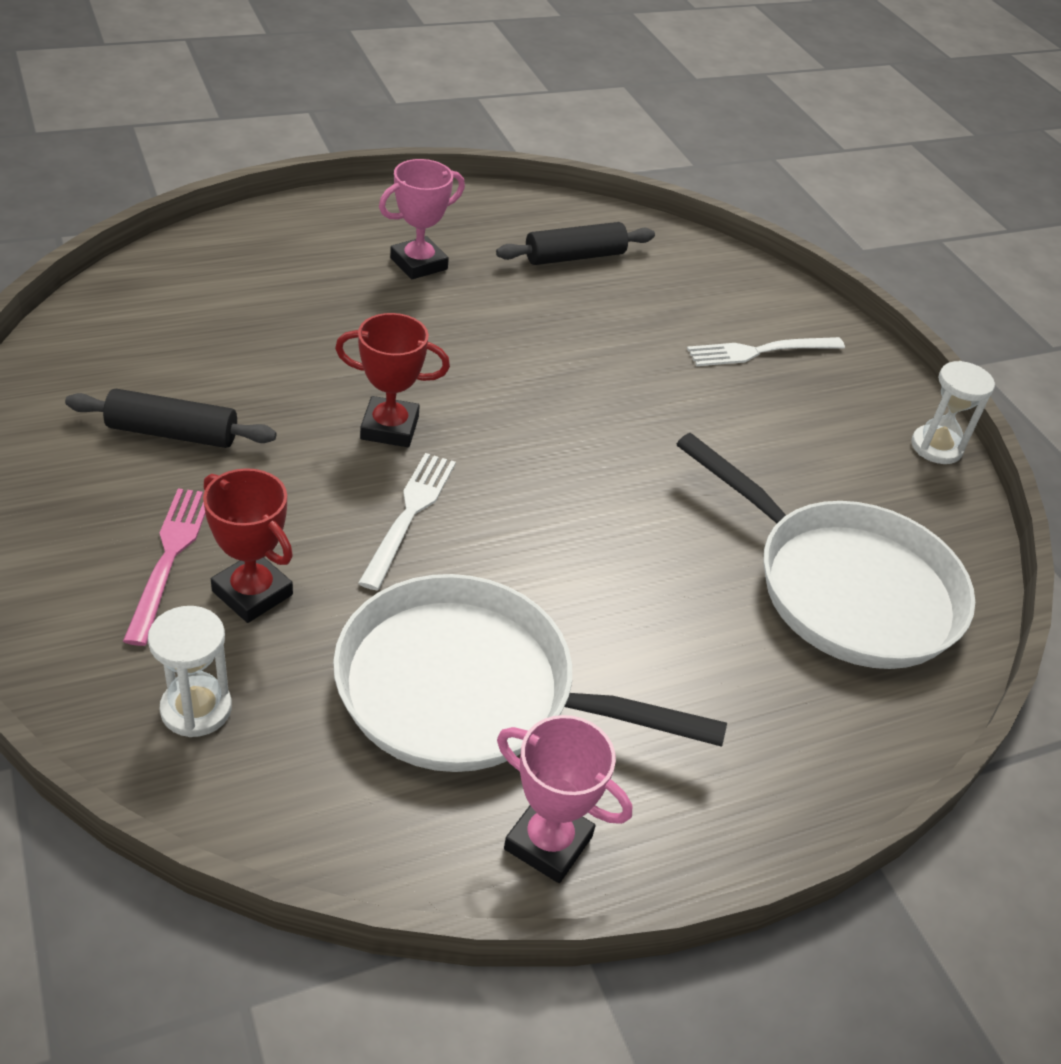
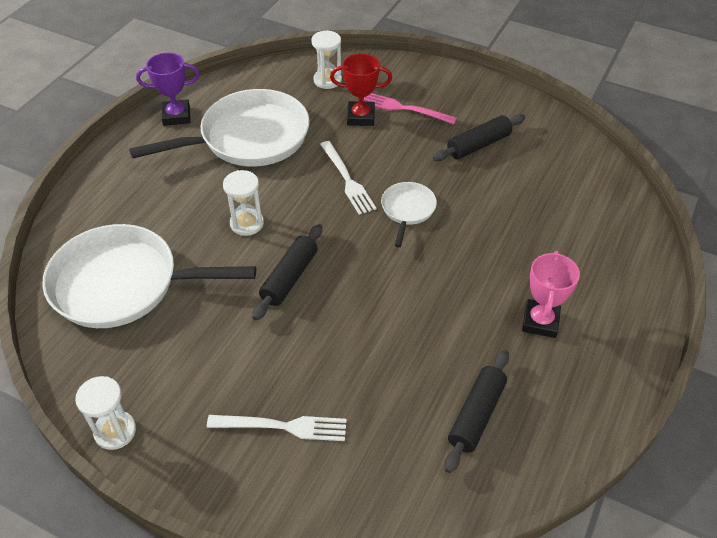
camera: 145 degrees right, 5 degrees up
(170, 557) = (404, 108): pink fork -> pink fork turned 150 degrees clockwise
(389, 428) = (407, 210): red trophy -> white pan
(548, 843) = (176, 116): pink trophy -> purple trophy
(613, 553) = (247, 223): none -> white hourglass
(624, 456) = (289, 277): none -> black rolling pin
(760, 351) = (283, 426): white fork -> white fork turned 60 degrees clockwise

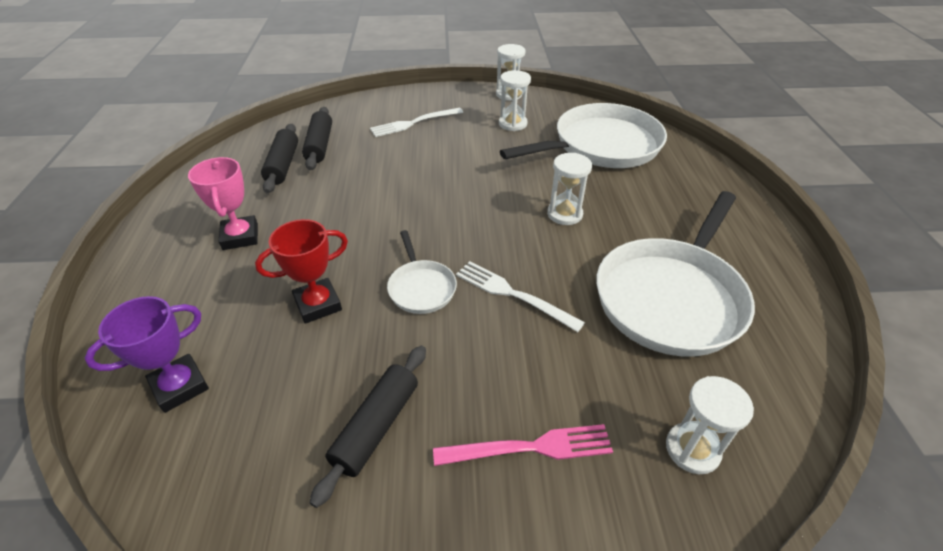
camera: 150 degrees right, 5 degrees down
(171, 364) = (512, 124): none -> white hourglass
(176, 116) = (780, 288): purple trophy -> purple trophy (180, 386)
(289, 277) = (485, 191): black rolling pin -> black rolling pin (319, 145)
(360, 117) = (577, 396): red trophy -> red trophy (318, 304)

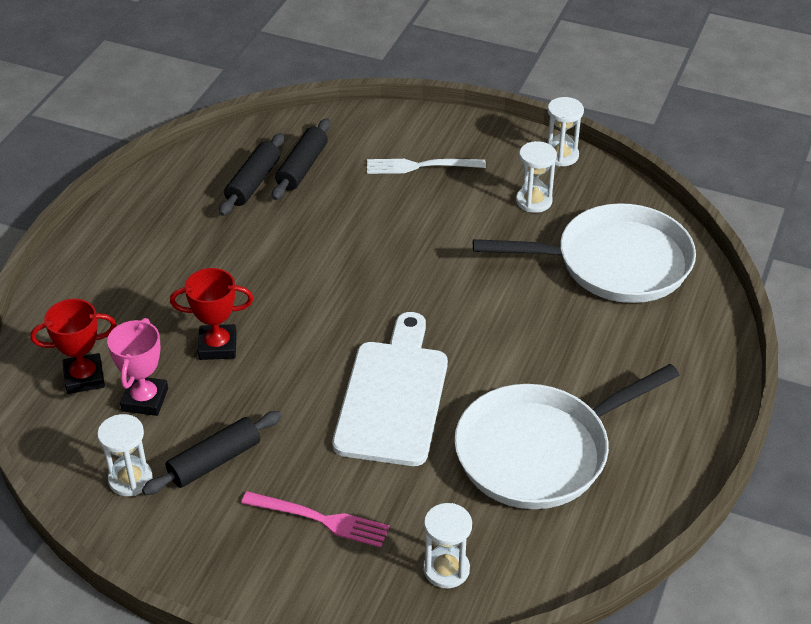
camera: 25 degrees right, 0 degrees up
(180, 386) = (84, 378): purple trophy -> red trophy
(240, 236) = (180, 255): pink trophy -> pink trophy (145, 400)
(421, 287) = (314, 361): white pan -> none
(513, 294) = (393, 396): white fork -> white cutting board
(564, 214) = (505, 333): white hourglass -> white hourglass (130, 479)

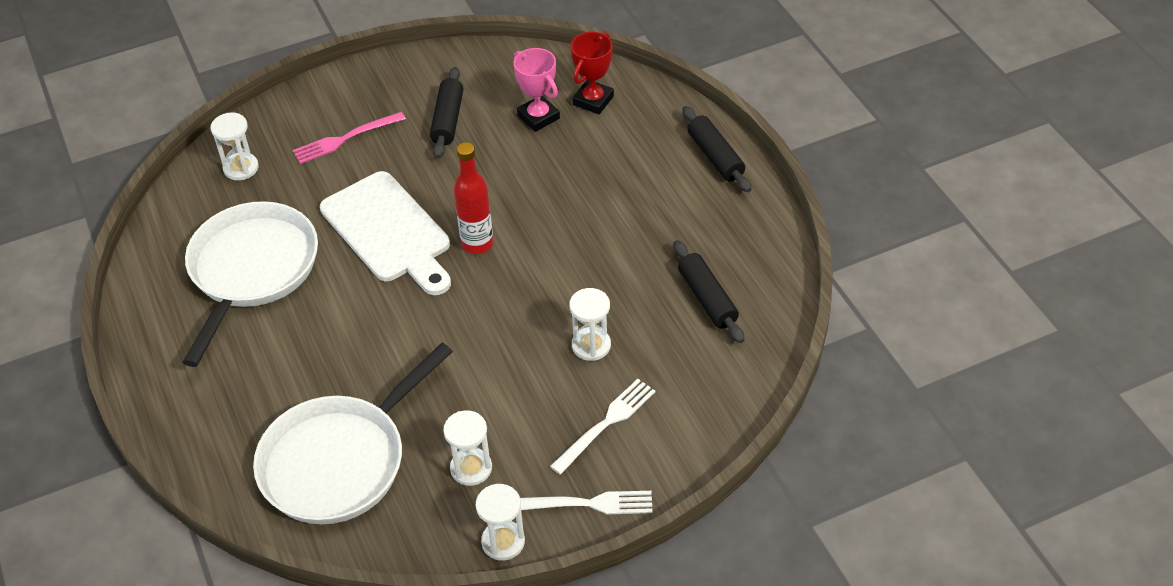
camera: 135 degrees right, 5 degrees up
(130, 479) = (481, 79): white hourglass -> white hourglass (591, 345)
(217, 346) = (544, 175): red trophy -> none
(302, 167) = (693, 342): black rolling pin -> black rolling pin (715, 156)
(342, 333) = (477, 244): none -> red bottle
(488, 139) = (587, 504): none -> white fork

